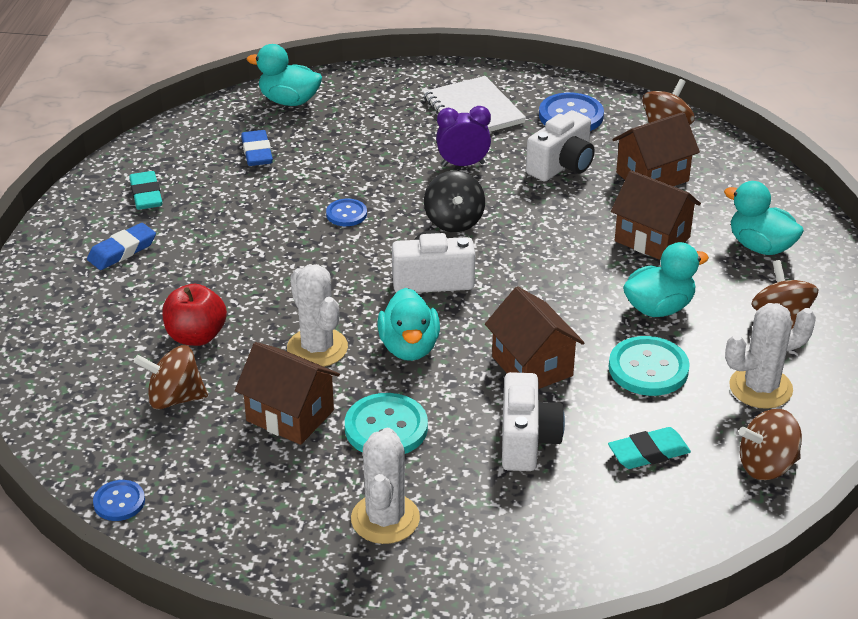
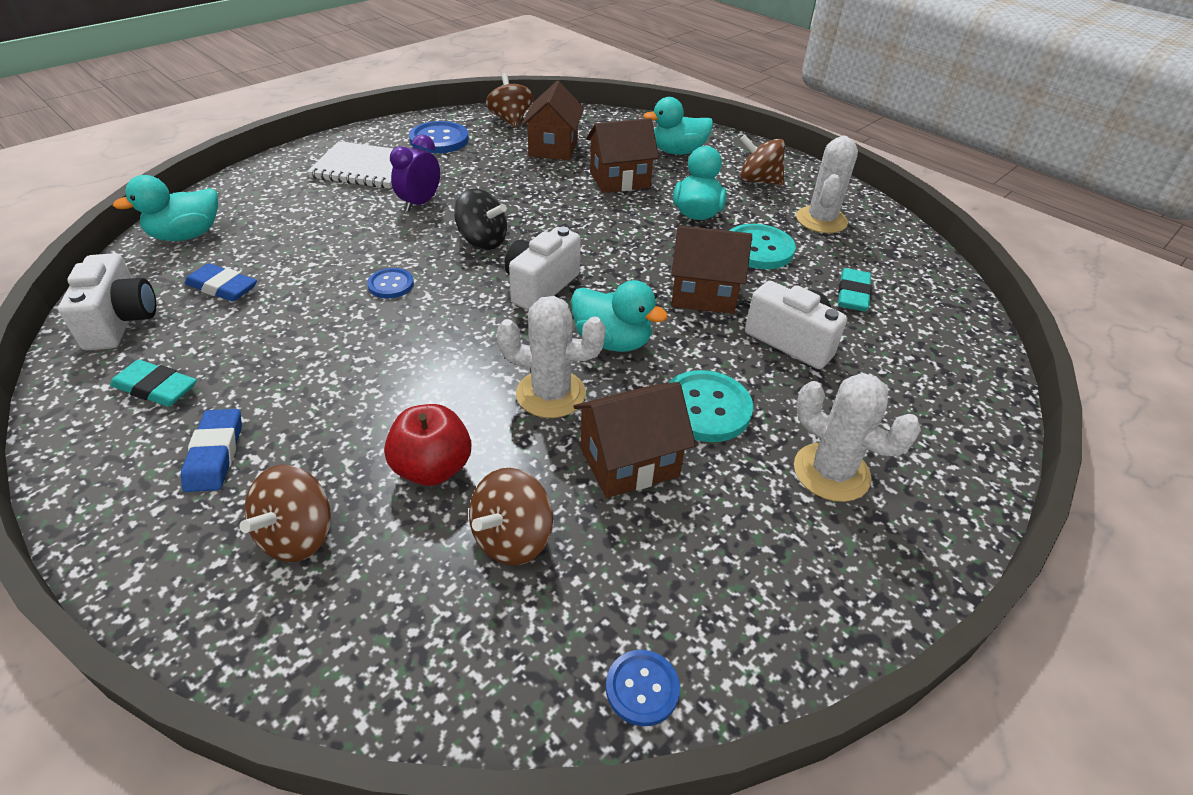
camera: 55 degrees left, 5 degrees up
(562, 166) = (489, 170): white camera -> white camera (122, 322)
(766, 466) = (904, 257): brown spinning top -> brown spinning top (298, 536)

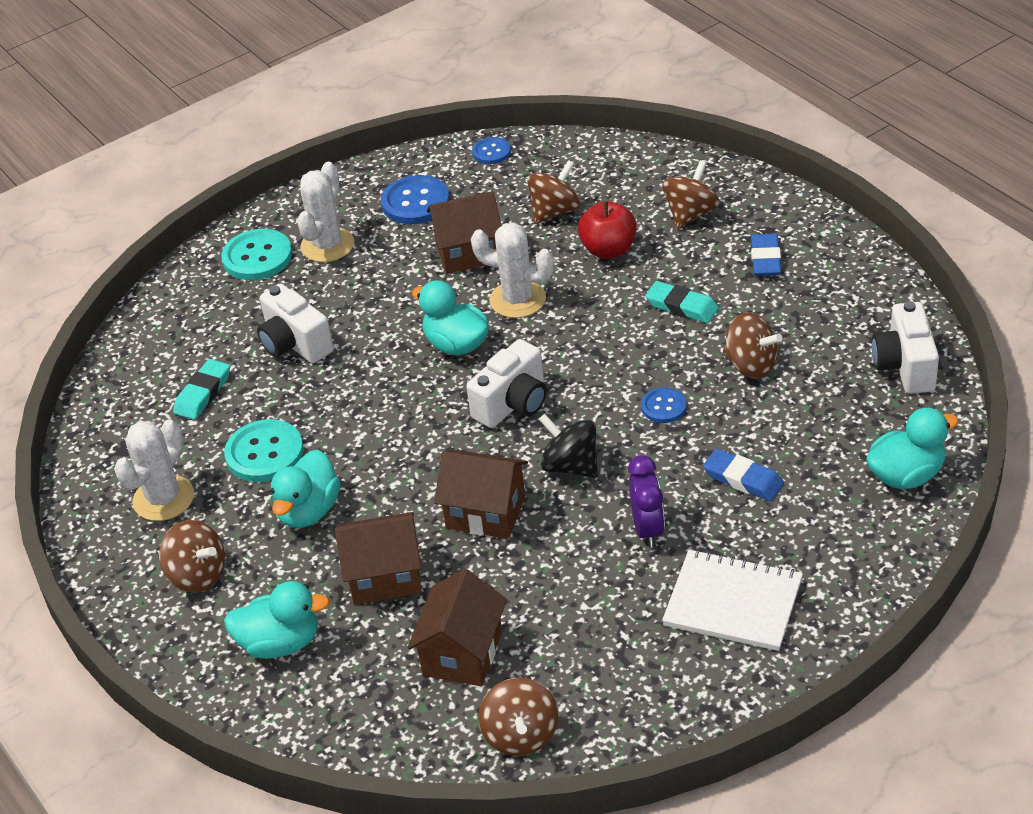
camera: 165 degrees left, 0 degrees up
(156, 388) = (836, 306): turquoise eraser -> turquoise eraser (682, 306)
(222, 287) = (831, 404): blue eraser -> blue eraser (743, 479)
(289, 322) = (751, 365): none -> brown spinning top
(420, 203) = (647, 529): purple clock -> purple clock turned 45 degrees counterclockwise
(439, 140) = (634, 674): blue button -> blue button (415, 202)
(703, 294) = (352, 394): brown house -> brown house (485, 512)
(705, 408) = (397, 288): turquoise button -> turquoise button (257, 257)
(831, 472) = (327, 245): white cactus -> white cactus turned 60 degrees clockwise

